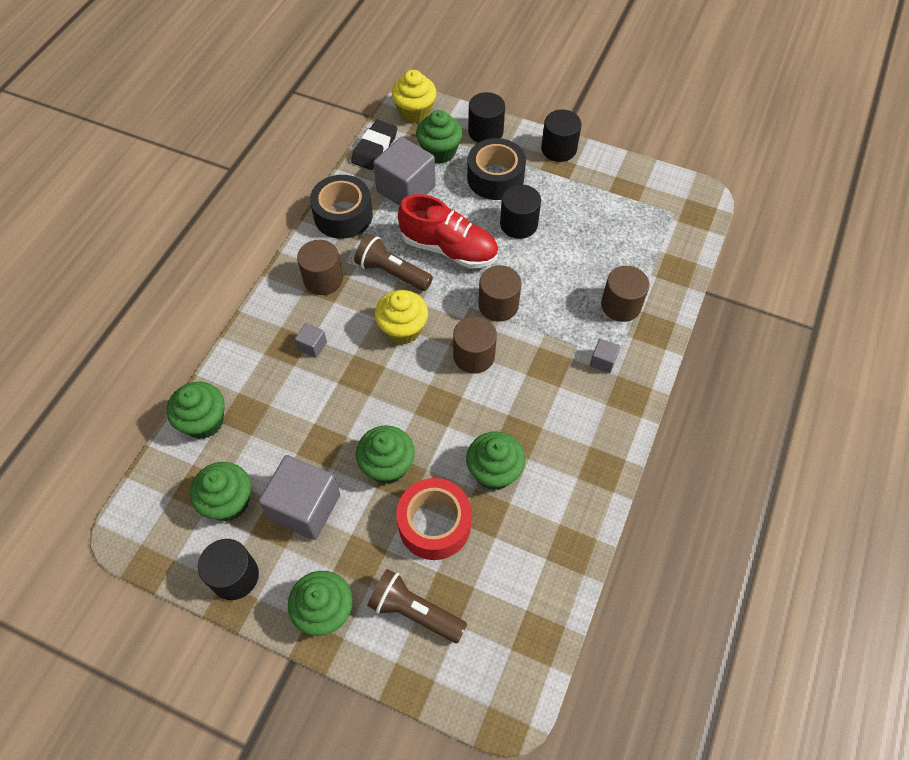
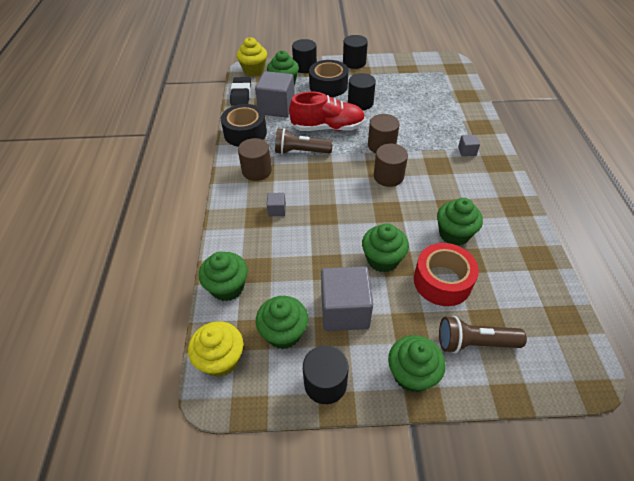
camera: 25 degrees left, 10 degrees down
(403, 329) = (331, 179): yellow cupcake -> yellow cupcake (221, 359)
(621, 305) = (452, 121): brown cylinder -> none

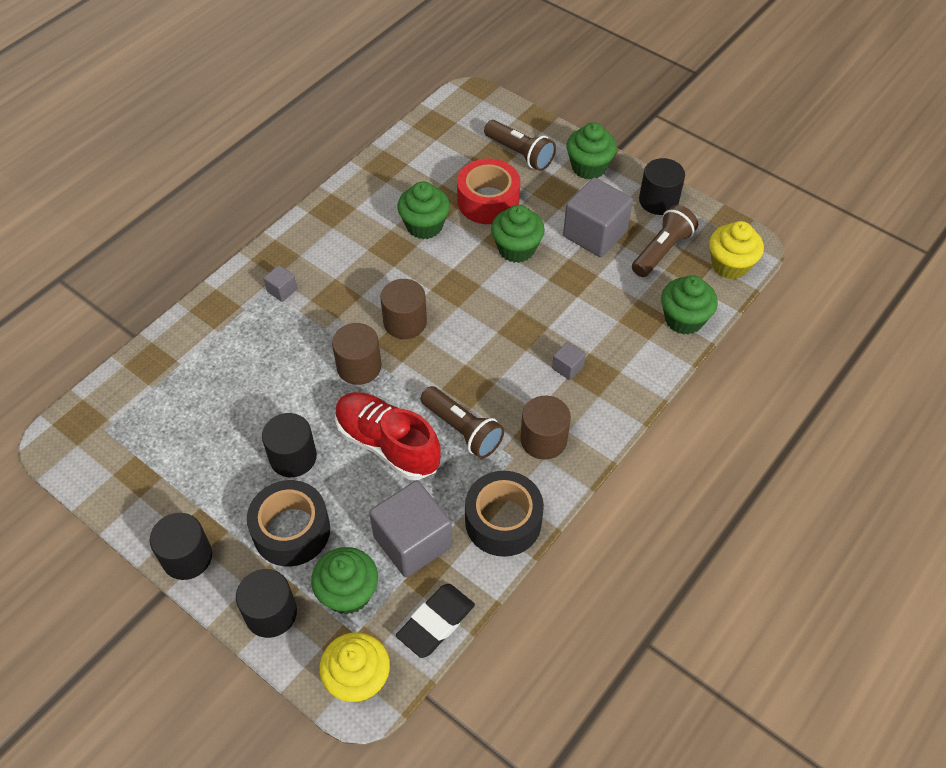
camera: 140 degrees left, 5 degrees up
(284, 333) = (662, 251): green cupcake -> brown flashlight

